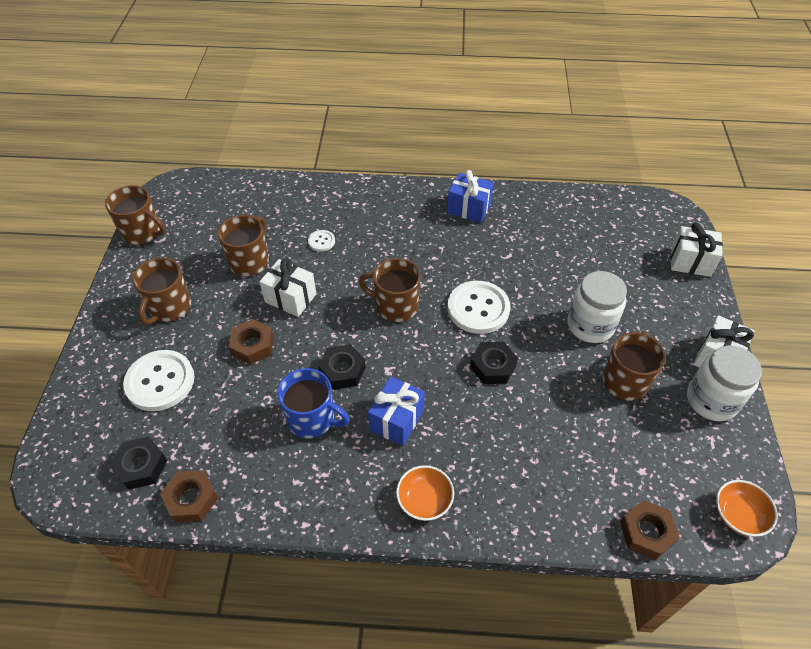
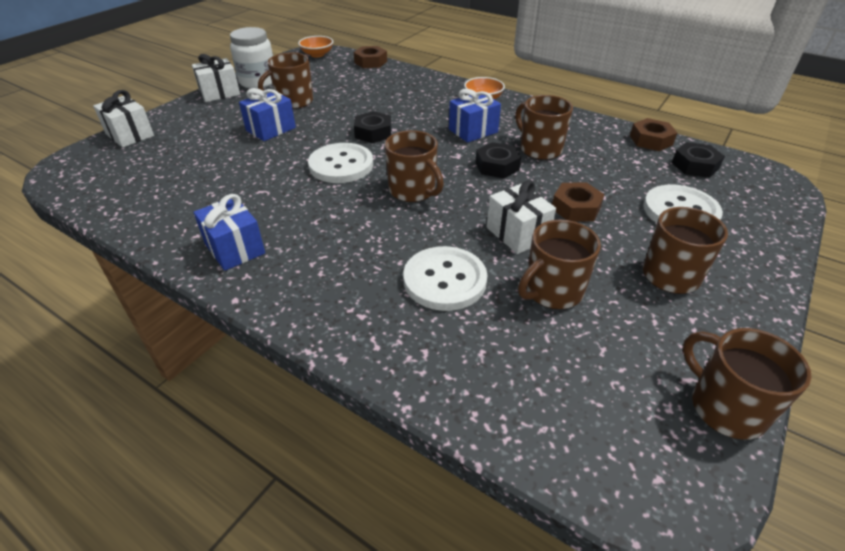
camera: 150 degrees left, 10 degrees down
(312, 419) = (539, 149): blue mug -> brown mug
(321, 241) = (444, 280): white button -> white button, size x2.15
(590, 325) = (271, 129): white jar -> blue gift

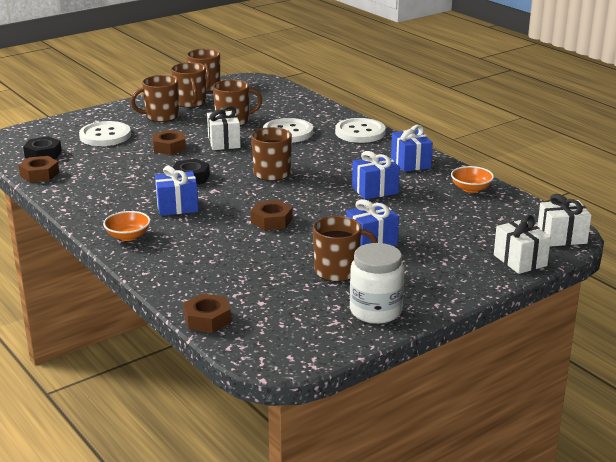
camera: 160 degrees left, 15 degrees down
(219, 93) = (427, 301): white gift -> white gift (561, 237)
(278, 189) = (375, 190): none -> blue gift
(317, 54) = (275, 352): orange bowl -> orange bowl (471, 189)
(341, 165) = (317, 199): white button -> white button (360, 132)
(373, 133) = (271, 221): black nut -> brown nut
(539, 149) = (140, 183): brown mug -> brown mug (190, 103)

